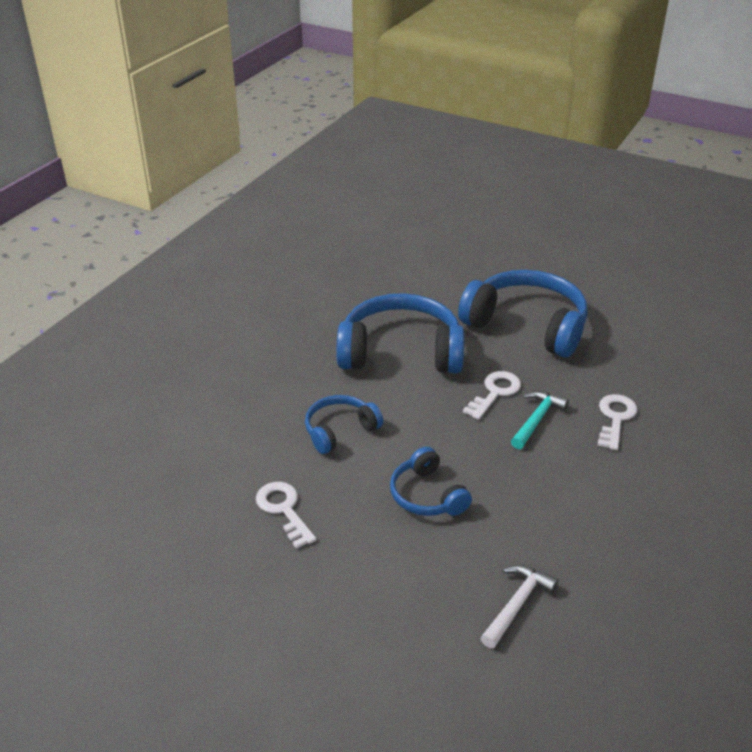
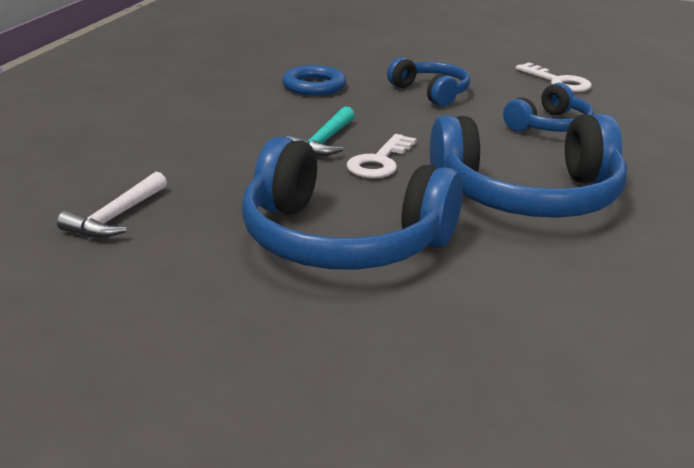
camera: 170 degrees right, 10 degrees down
(517, 604) = (338, 53): white hammer -> white hammer (116, 217)
(546, 516) = (314, 86): none -> blue ring
(615, 418) = (224, 147): white key -> none

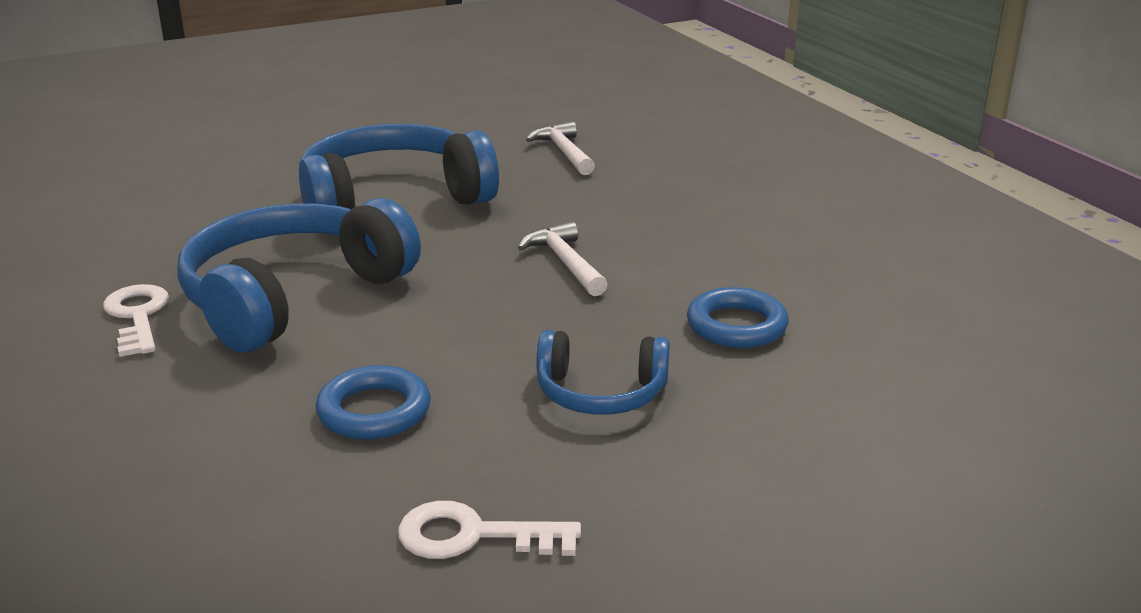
camera: 135 degrees right, 0 degrees up
(323, 142) = (565, 262): turquoise hammer -> white hammer
(379, 162) = (478, 267): white key -> white key (137, 316)
(549, 125) = (374, 411): blue headphones -> blue ring

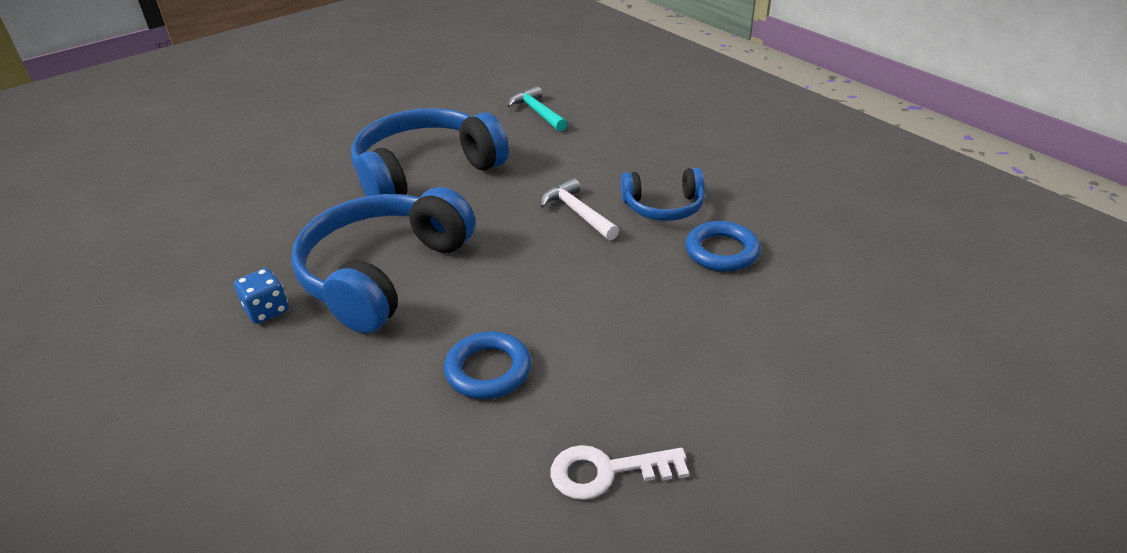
camera: 10 degrees left, 10 degrees up
(137, 316) = (266, 310): white key -> blue dice
(564, 152) = (537, 112): white hammer -> turquoise hammer
(600, 392) = (648, 326): blue headphones -> blue headphones (663, 207)

